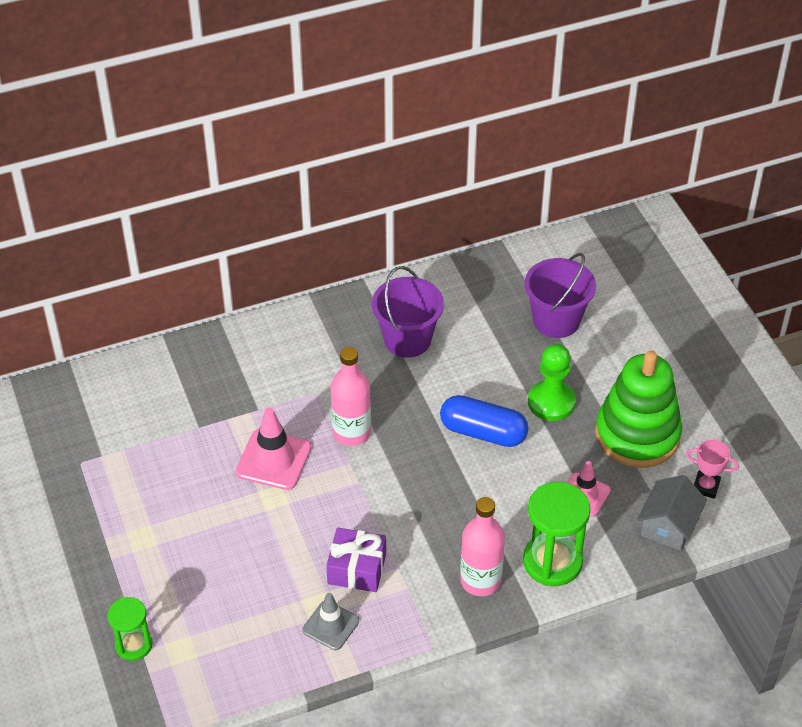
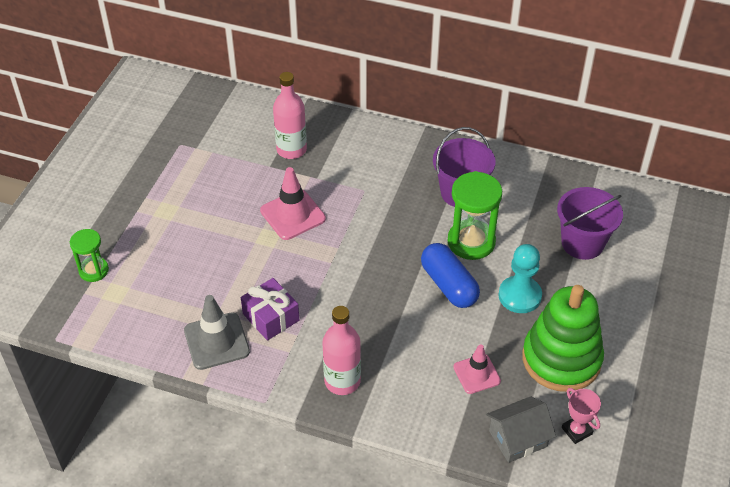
camera: 40 degrees right, 0 degrees up
(330, 625) = (216, 341): grey traffic cone -> grey traffic cone, size x1.51
(351, 432) = (360, 229): pink bottle -> pink bottle (291, 150)
(551, 402) = (519, 296): green pawn -> turquoise pawn
(552, 562) = (405, 404): green hourglass -> green hourglass (471, 242)

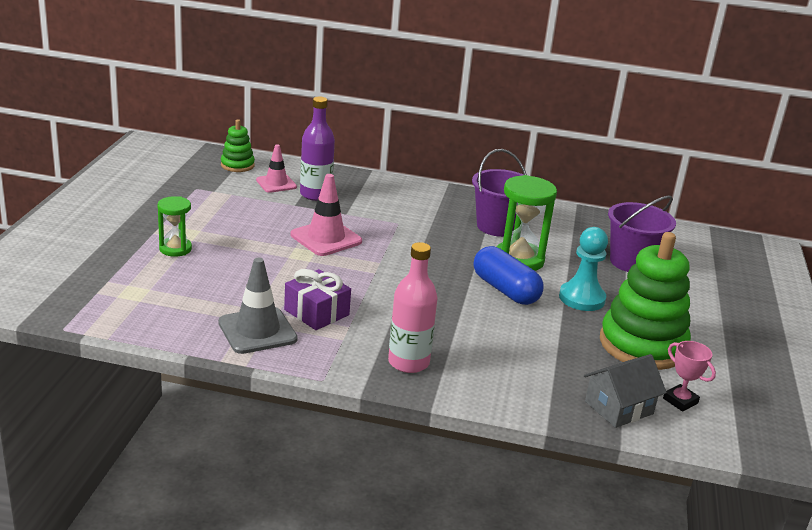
camera: 10 degrees left, 20 degrees down
(94, 270) = (107, 276): green hourglass -> green hourglass (175, 249)
(222, 107) = (237, 165): none -> green stacking toy
(291, 150) = (315, 194): pink bottle -> purple bottle
(476, 374) = (556, 356): pink traffic cone -> pink traffic cone (276, 183)

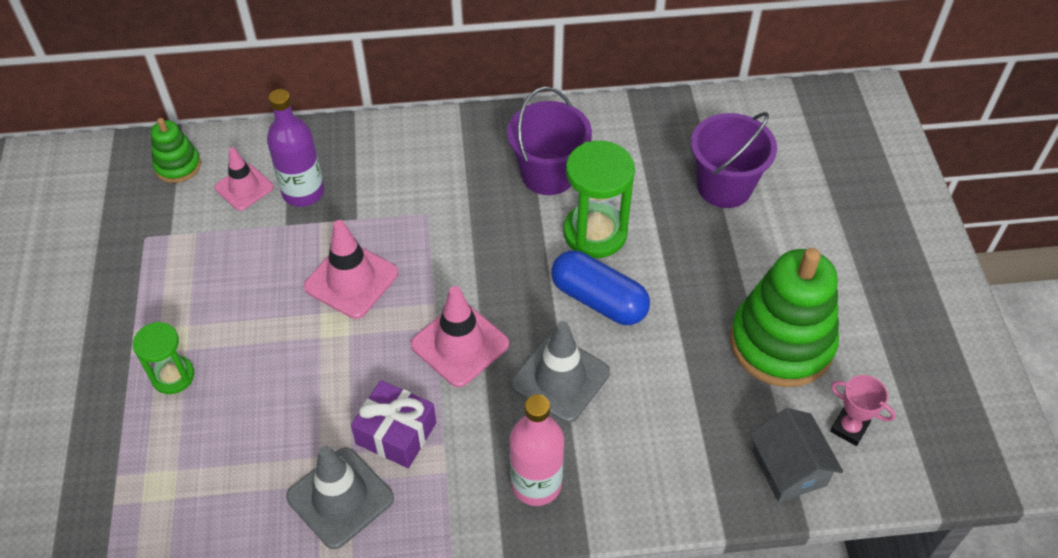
camera: 15 degrees left, 25 degrees up
(388, 284) = (460, 344): none -> pink traffic cone
(455, 318) = (560, 378): none -> grey traffic cone
(582, 298) = (690, 281): turquoise pawn -> none
(619, 408) = (789, 468): grey house -> grey house turned 60 degrees counterclockwise

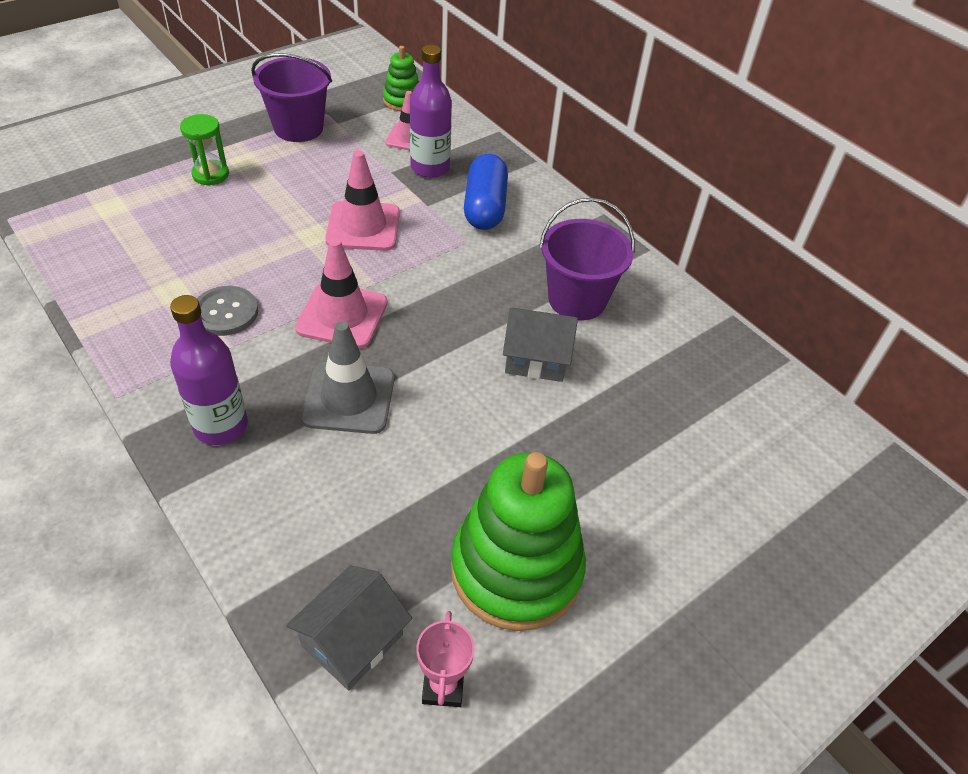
camera: 55 degrees right, 5 degrees down
(340, 497) = (144, 305): grey traffic cone -> none
(396, 433) = (225, 312): purple gift -> grey button
(536, 484) = (221, 426): pink bottle -> purple bottle
(595, 233) = (536, 358): green hourglass -> grey house
(599, 300) = (459, 391): blue capsule -> blue capsule (485, 207)
(724, 187) = (684, 438): purple bucket -> purple bucket (298, 128)

